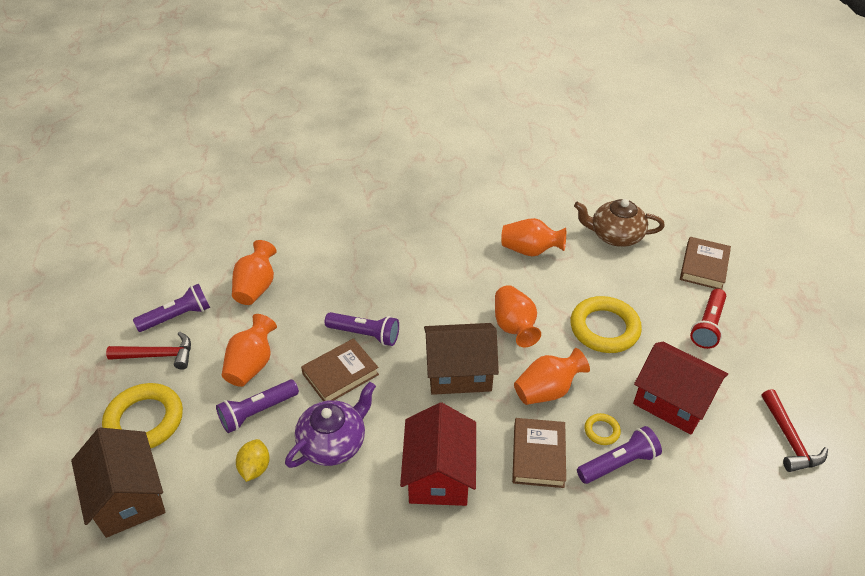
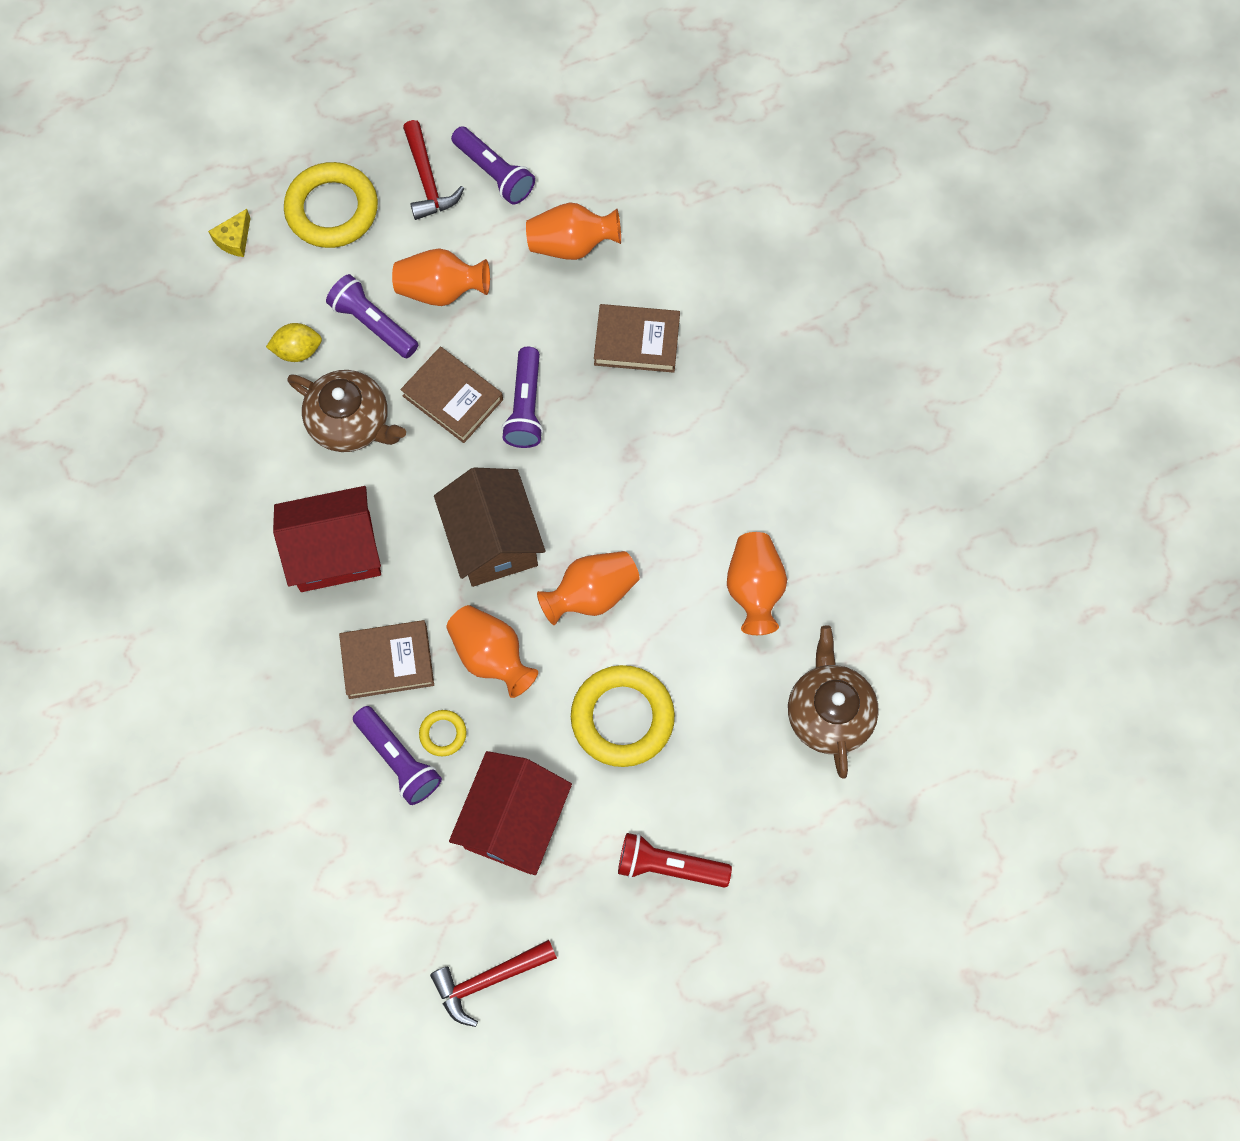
camera: 75 degrees right, 25 degrees up
(129, 497) = (234, 239): brown house -> yellow cheese
(333, 442) = (351, 422): purple teapot -> brown teapot
(704, 266) = (797, 857): brown book -> brown book (636, 342)

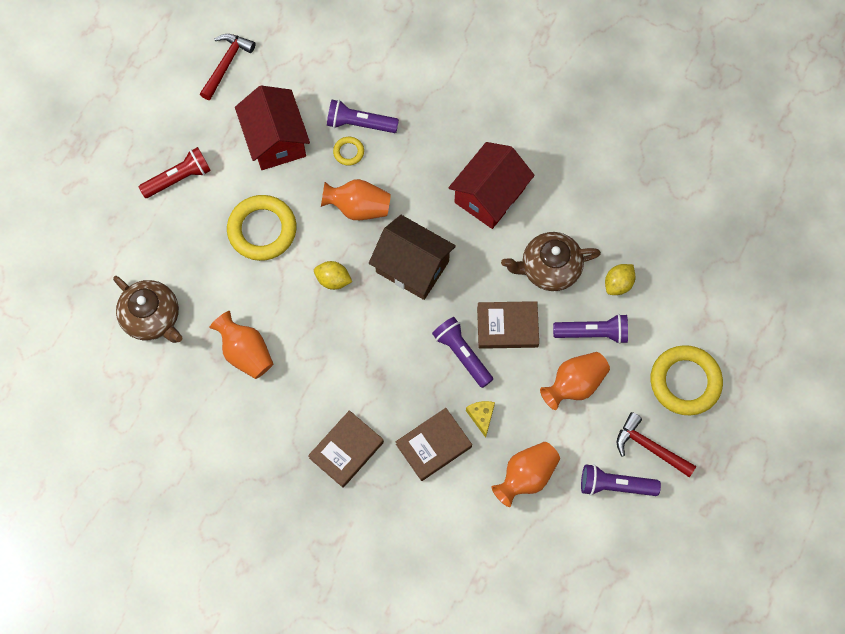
camera: 140 degrees right, 0 degrees up
(234, 239) = (720, 318): yellow cheese -> yellow cheese (481, 416)
(387, 661) = (409, 164): brown book -> brown book (346, 450)
(591, 594) = (333, 280): orange vase -> yellow lemon

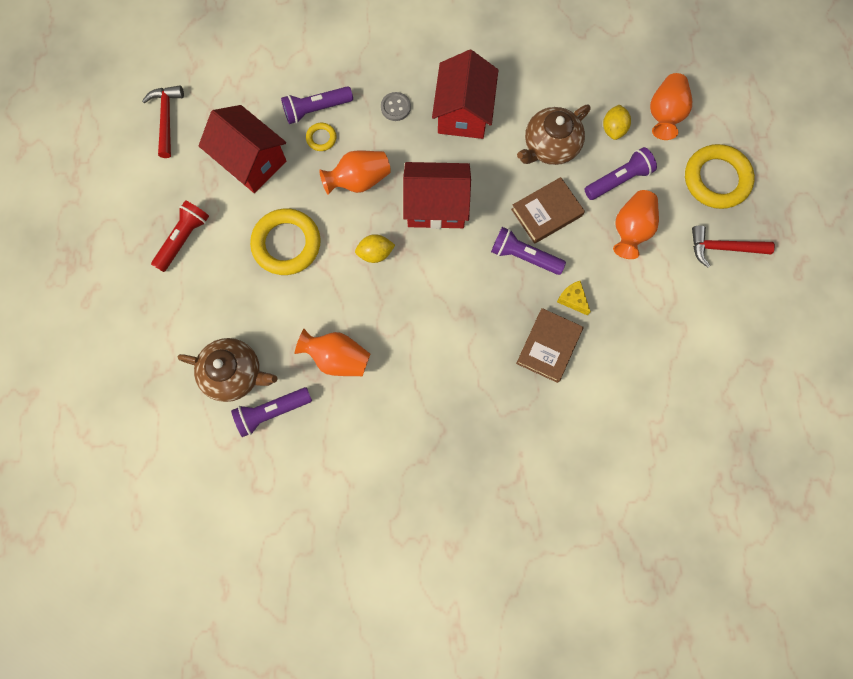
camera: 30 degrees left, 5 degrees up
(346, 450) = (477, 393): brown book -> none
(412, 266) = (436, 205): brown house -> red house
(431, 159) = (395, 107): none -> grey button
(526, 476) = (640, 328): orange vase -> orange vase (664, 115)
(615, 485) = (716, 294): purple flashlight -> purple flashlight (272, 412)

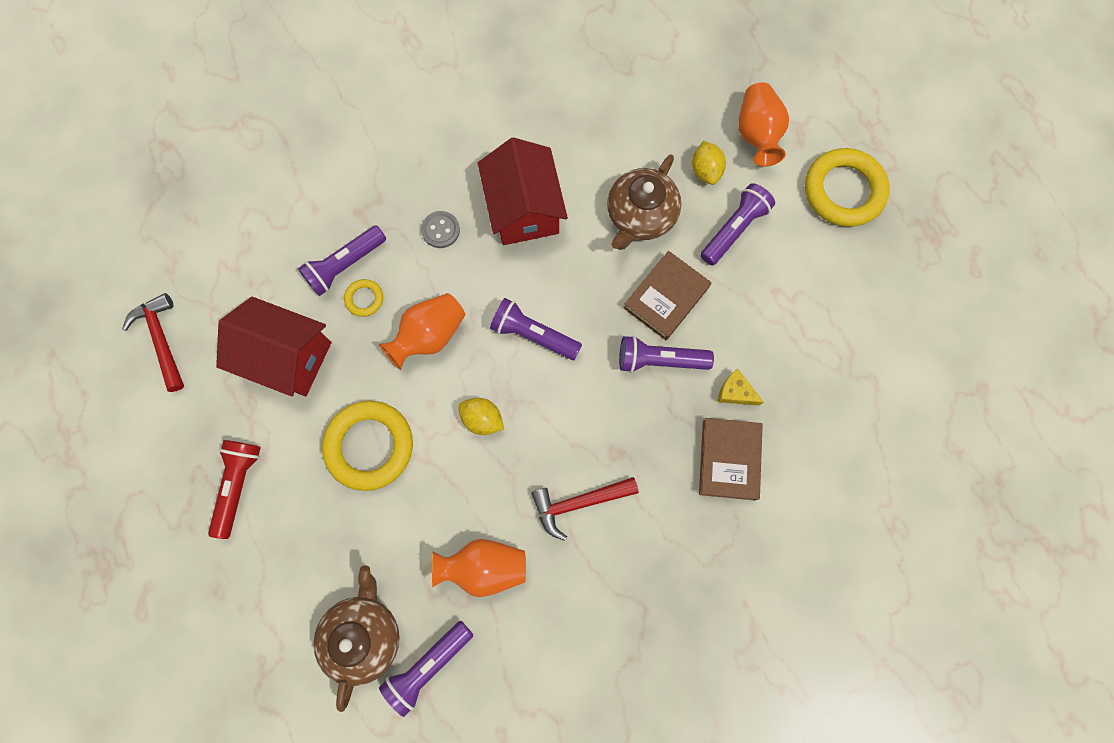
camera: 20 degrees left, 0 degrees up
(234, 374) = (364, 634): brown teapot -> brown teapot turned 75 degrees counterclockwise
(375, 253) = (482, 419): yellow lemon -> yellow lemon turned 60 degrees clockwise
(436, 205) = (533, 334): red house -> purple flashlight
(631, 230) = (770, 284): orange vase -> none
(723, 248) = (881, 269): red hammer -> red hammer (578, 502)

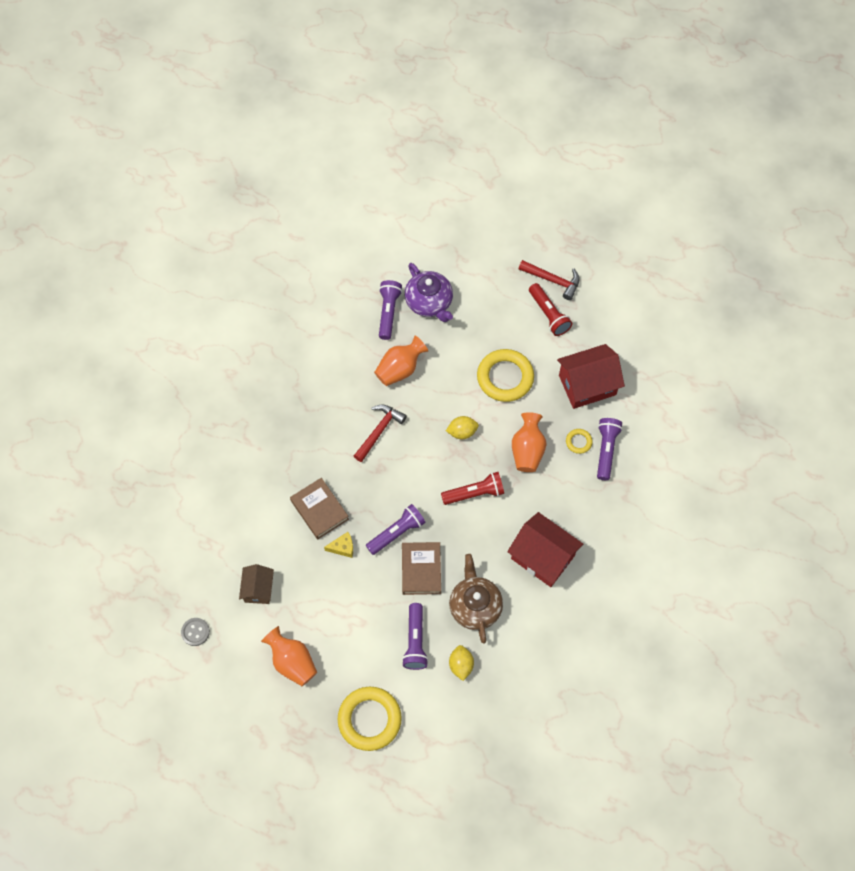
camera: 140 degrees right, 10 degrees down
(162, 339) = (655, 345): red hammer -> red hammer (553, 280)
(364, 634) = (429, 302): brown teapot -> purple teapot
(440, 230) = (575, 508): grey button -> grey button (195, 632)
(533, 334) = (474, 493): purple flashlight -> red flashlight
(705, 171) = (461, 665): yellow lemon -> yellow lemon turned 45 degrees clockwise
(757, 134) = (449, 715): orange vase -> orange vase (292, 662)
(870, 421) = (258, 589): none -> brown house

